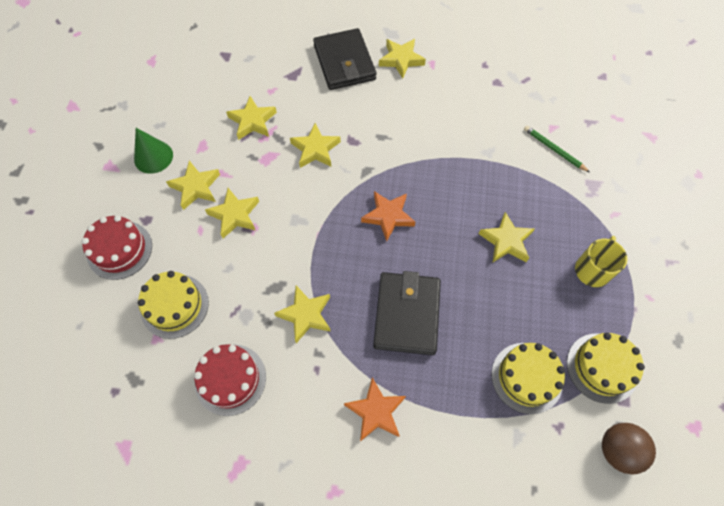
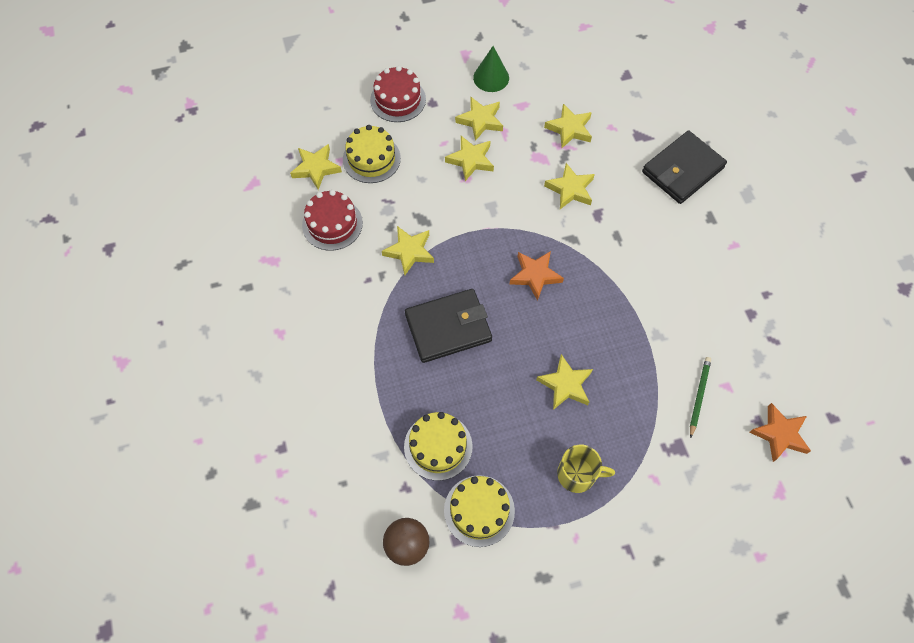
camera: 65 degrees right, 0 degrees up
(376, 411) = (353, 337): orange star -> orange star (779, 434)
(401, 60) = (719, 216): yellow star -> yellow star (316, 168)

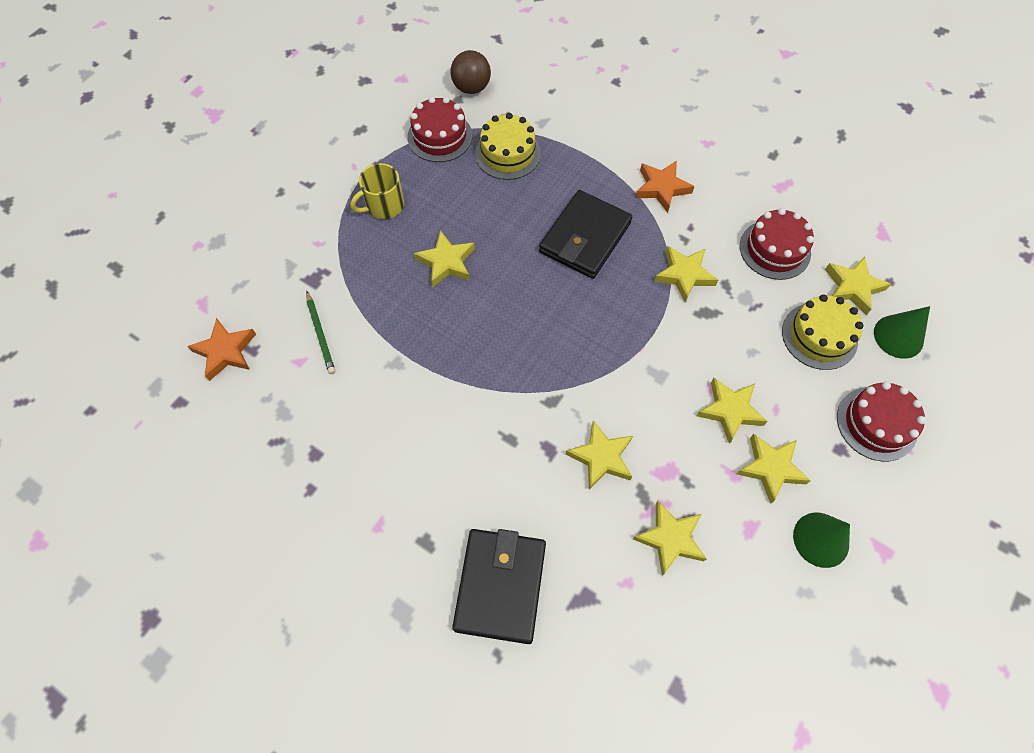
camera: 140 degrees right, 0 degrees up
(327, 126) = (898, 336): none -> green cone
(479, 510) = (440, 136): yellow cake -> red cake
(535, 275) = (554, 336): orange star -> orange star (661, 188)

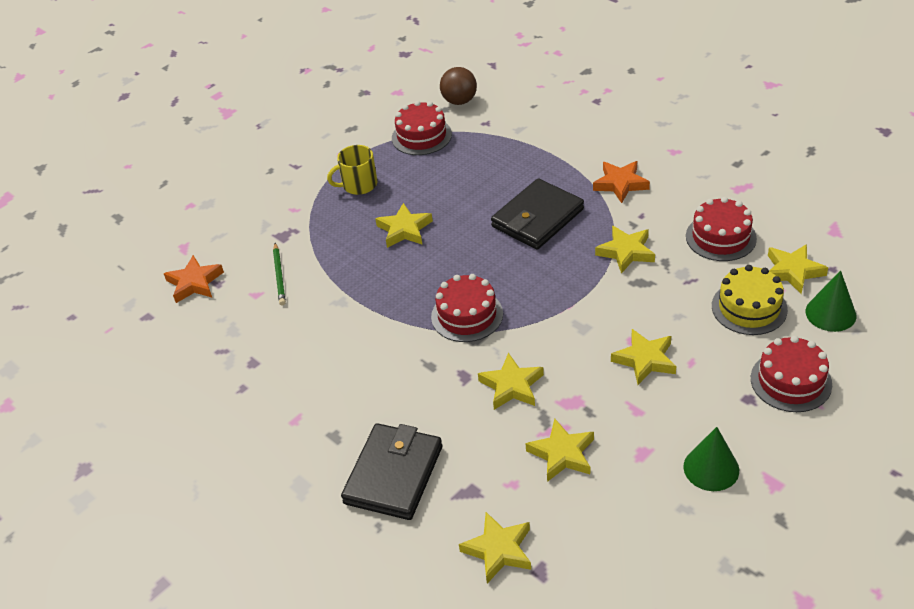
camera: 15 degrees right, 20 degrees down
(507, 153) = (481, 151): yellow cake -> none
(536, 370) = (467, 315): none -> red cake
(770, 468) = (674, 408): yellow star -> yellow star (498, 550)

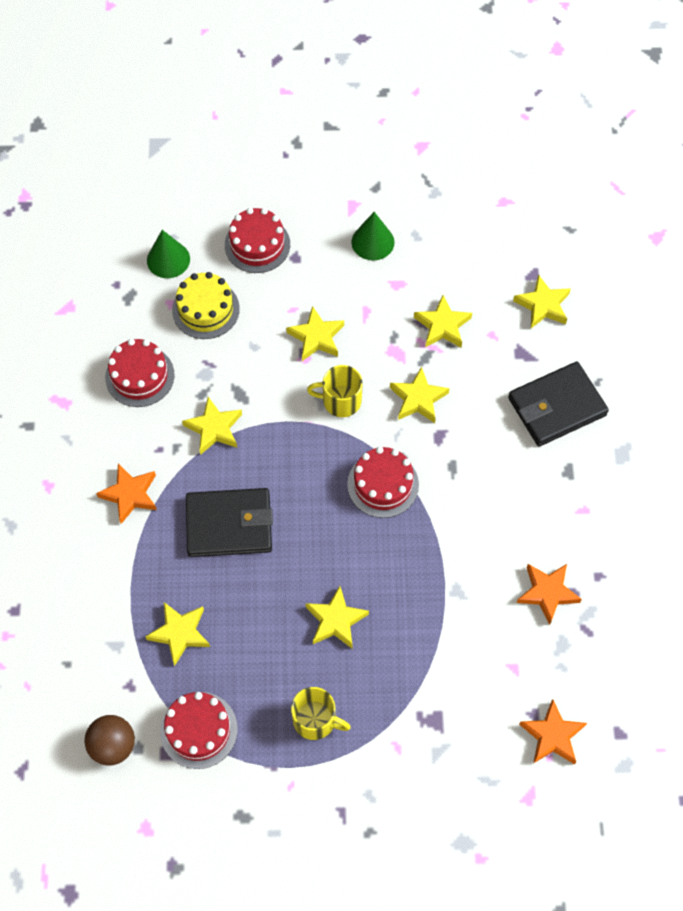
camera: 140 degrees left, 20 degrees up
(272, 349) = (547, 593): none -> orange star
(279, 276) = (478, 671): green pencil -> none
(566, 337) = (340, 401): none -> yellow mug
(793, 271) = (141, 306): yellow star -> yellow star (180, 633)

